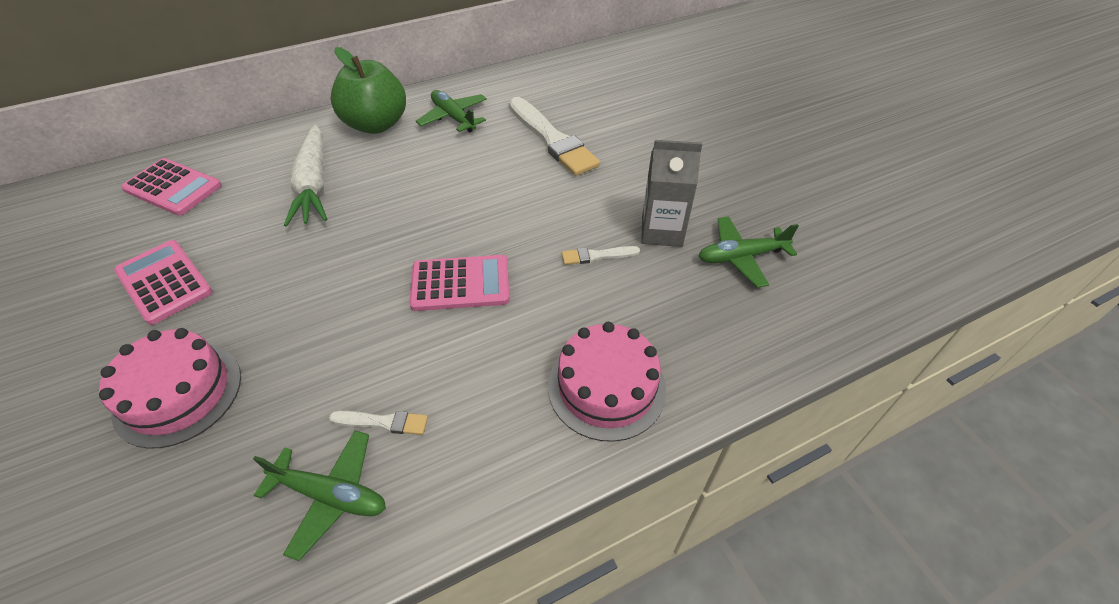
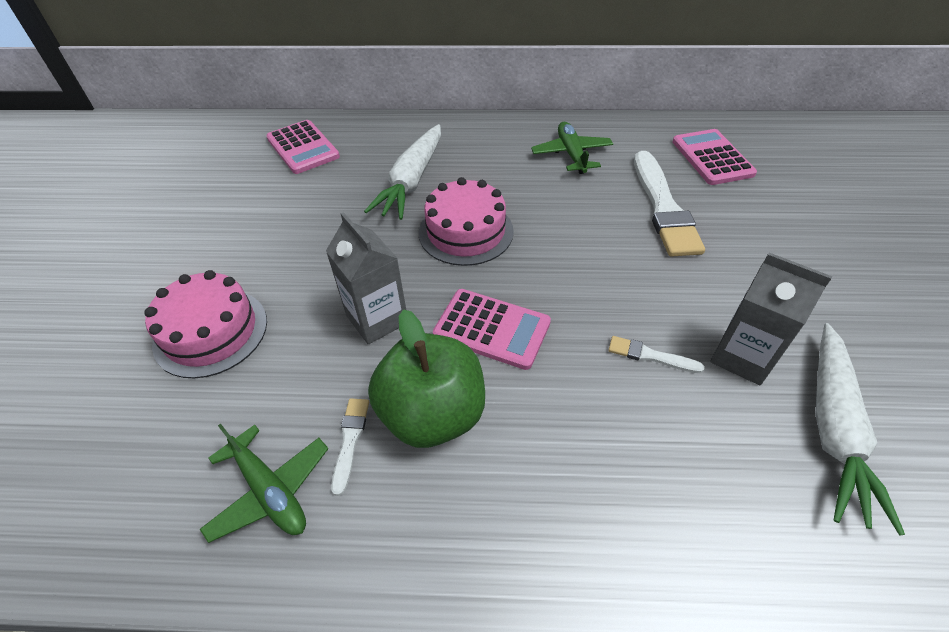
camera: 30 degrees right, 0 degrees up
(164, 282) = (253, 228): pink calculator -> pink calculator (712, 158)
(350, 315) = (377, 319): none -> grey carton
(376, 124) = (495, 140): green apple -> green apple (432, 414)
(383, 422) = (350, 440): white brush -> white brush turned 120 degrees counterclockwise
(606, 387) = (587, 514): pink cake -> pink cake (466, 232)
(741, 257) = (833, 429): green plane -> white carrot

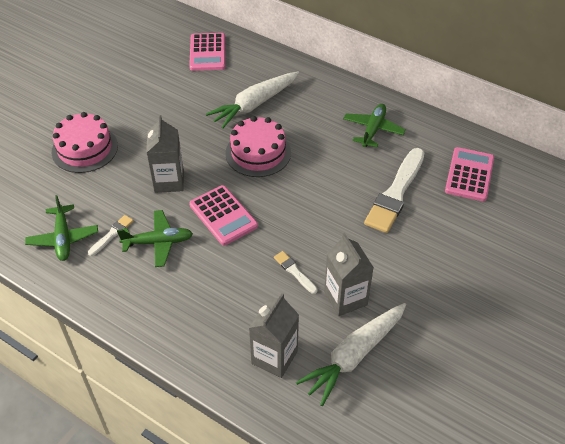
camera: 30 degrees right, 0 degrees up
(432, 414) = (158, 242): green apple -> green plane
(748, 496) = (274, 357): none -> grey carton

